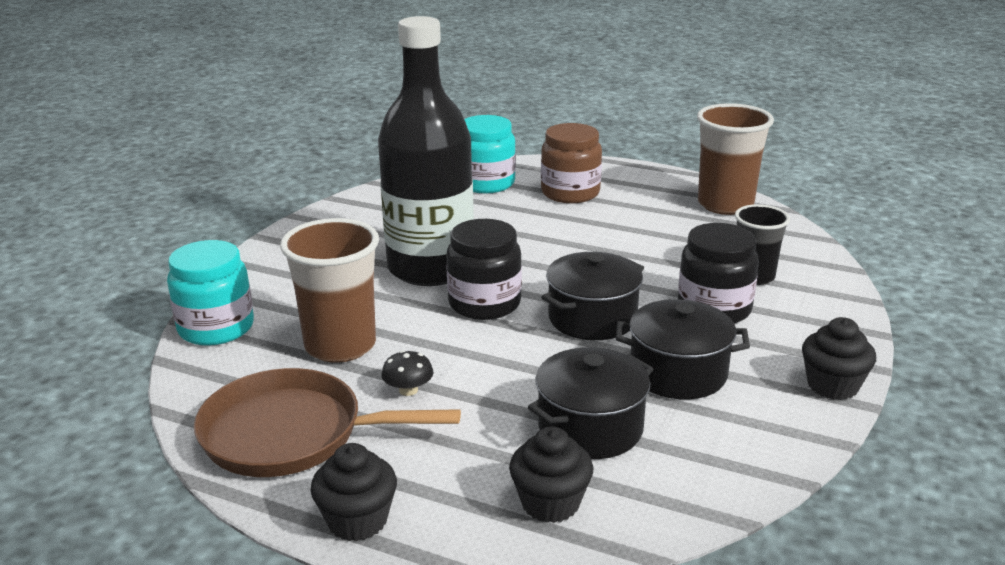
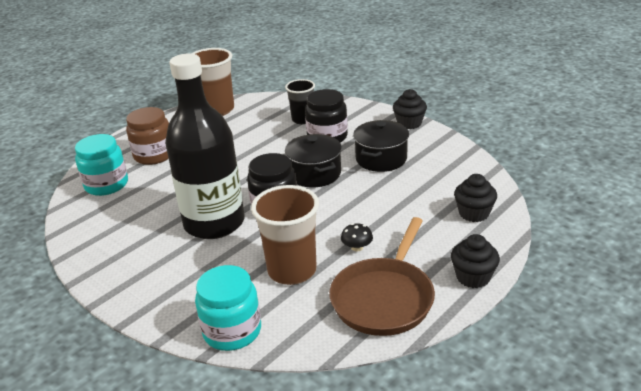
camera: 70 degrees left, 5 degrees up
(590, 428) = (418, 192): black pot -> none

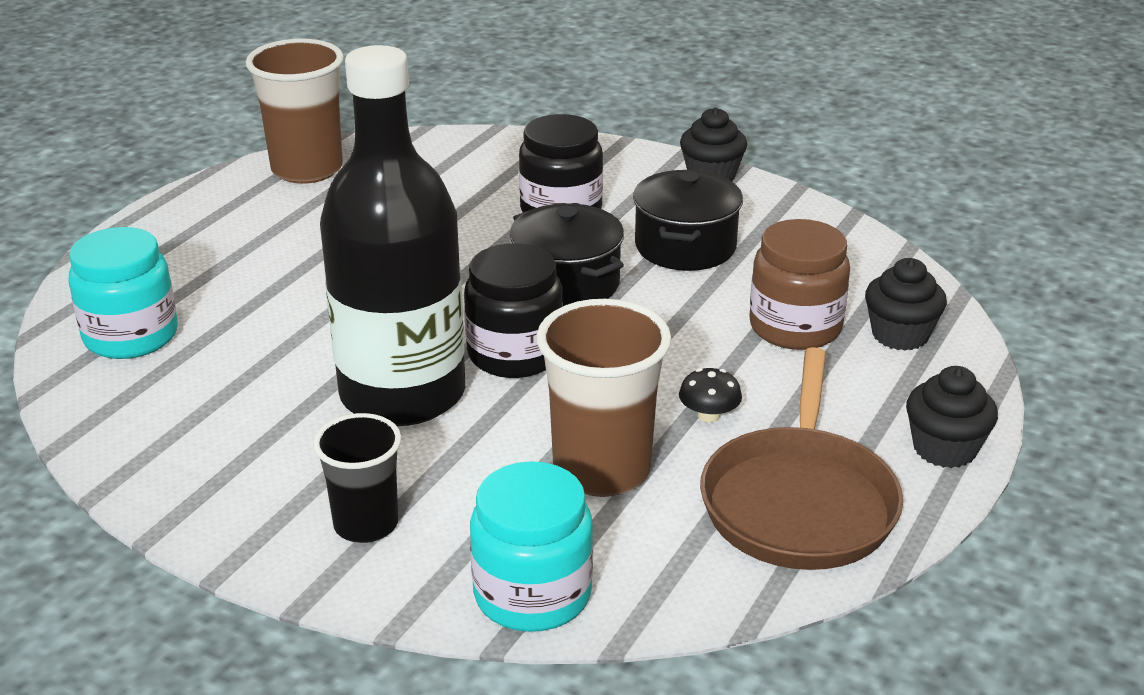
camera: 15 degrees left, 0 degrees up
(154, 155) = (209, 269): brown jar -> brown jar (795, 327)
(302, 119) = (496, 180): black cup -> black cup (366, 524)

